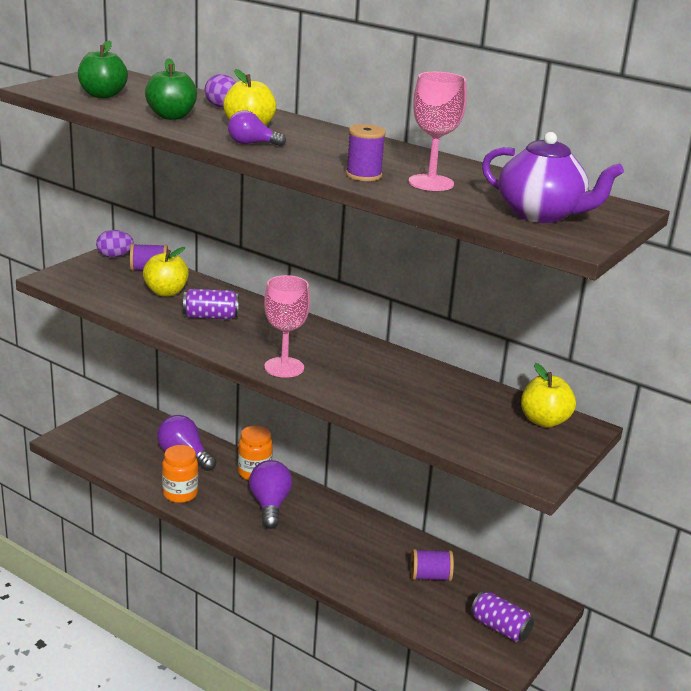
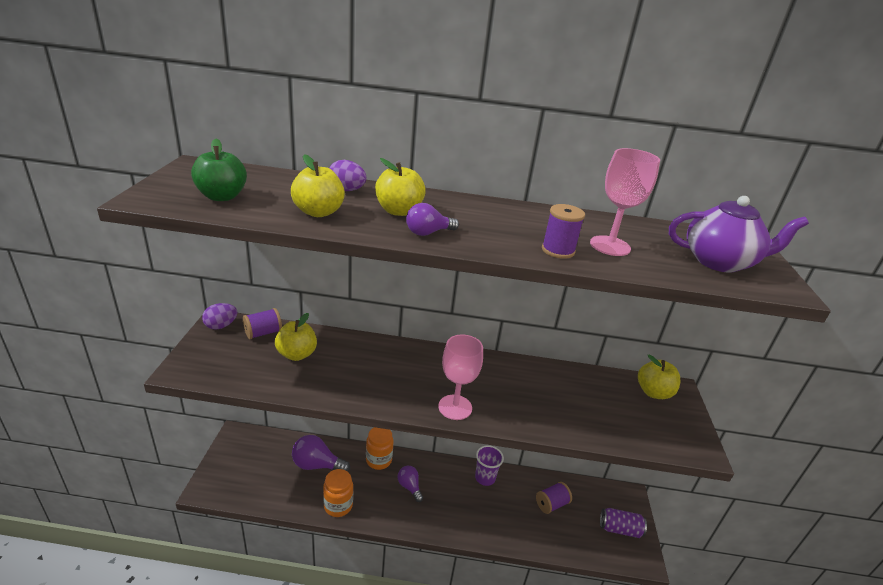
camera: 30 degrees left, 5 degrees up
(171, 116) = (318, 212): green apple -> yellow apple
(210, 317) = (354, 370): purple can -> none
(270, 505) = (409, 487): purple light bulb -> purple light bulb, size x0.62
(367, 527) = (485, 478): none -> purple cup

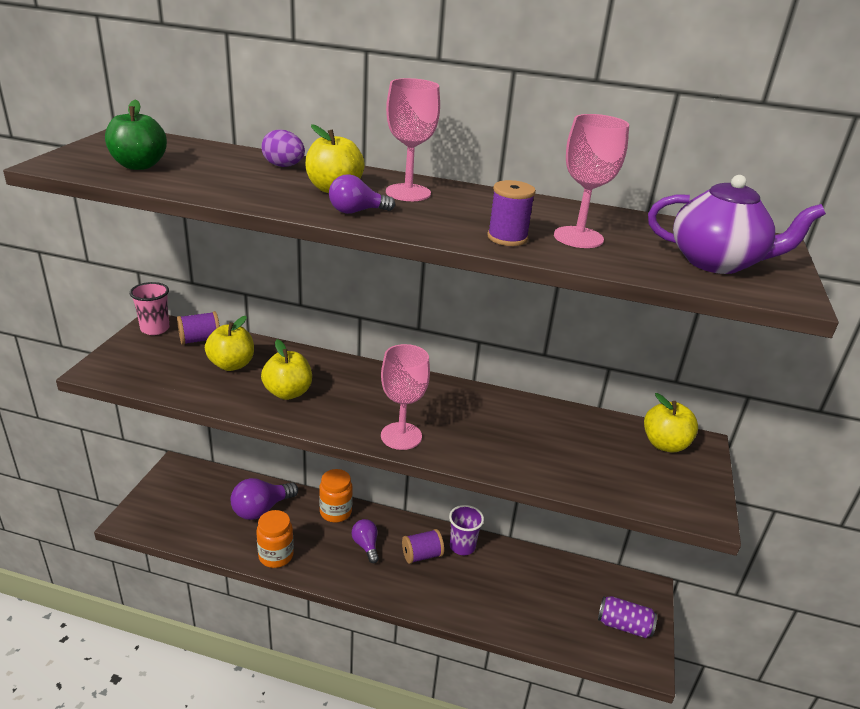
camera: 10 degrees right, 0 degrees up
(221, 326) = (155, 329): purple egg -> pink cup
(317, 465) = (261, 509): purple light bulb -> purple light bulb turned 60 degrees counterclockwise
(318, 212) = (239, 185): yellow apple -> yellow apple (288, 392)
(459, 211) = (408, 193): none -> pink goblet
(551, 504) = (540, 586): purple spool -> purple spool (422, 555)

